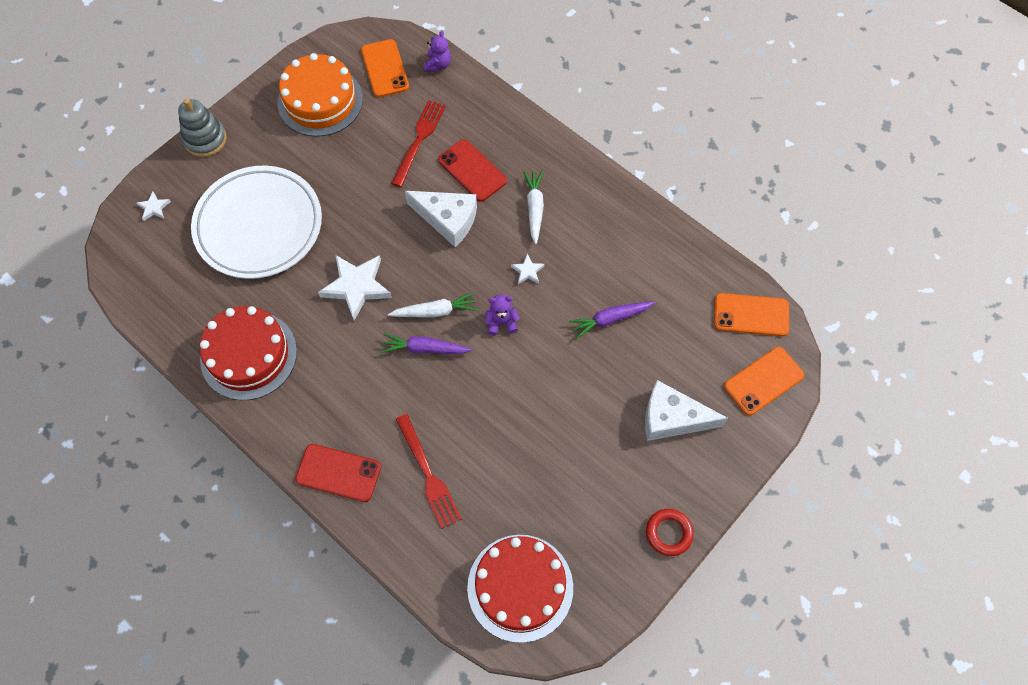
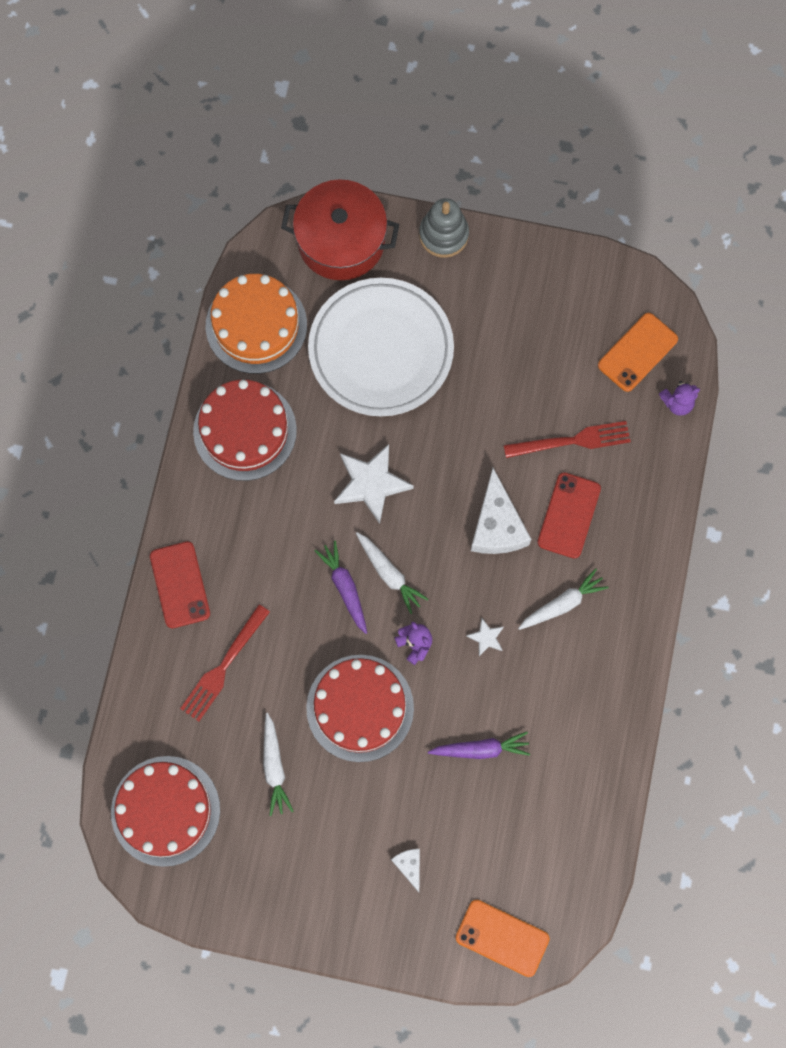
camera: 60 degrees right, 10 degrees up
(154, 208) = (341, 241): white star -> red pot
(320, 101) = (557, 314): orange cake -> orange cake (256, 325)
(526, 388) = (360, 708): none -> red cake
(535, 478) = (274, 767): none -> white carrot
(610, 319) = (481, 749): purple carrot -> purple carrot turned 135 degrees clockwise
(668, 533) = (291, 921): red ring -> none
(672, 418) = (409, 866): white cheese -> white cheese, size x0.50
(751, 315) = (570, 889): orange phone -> none

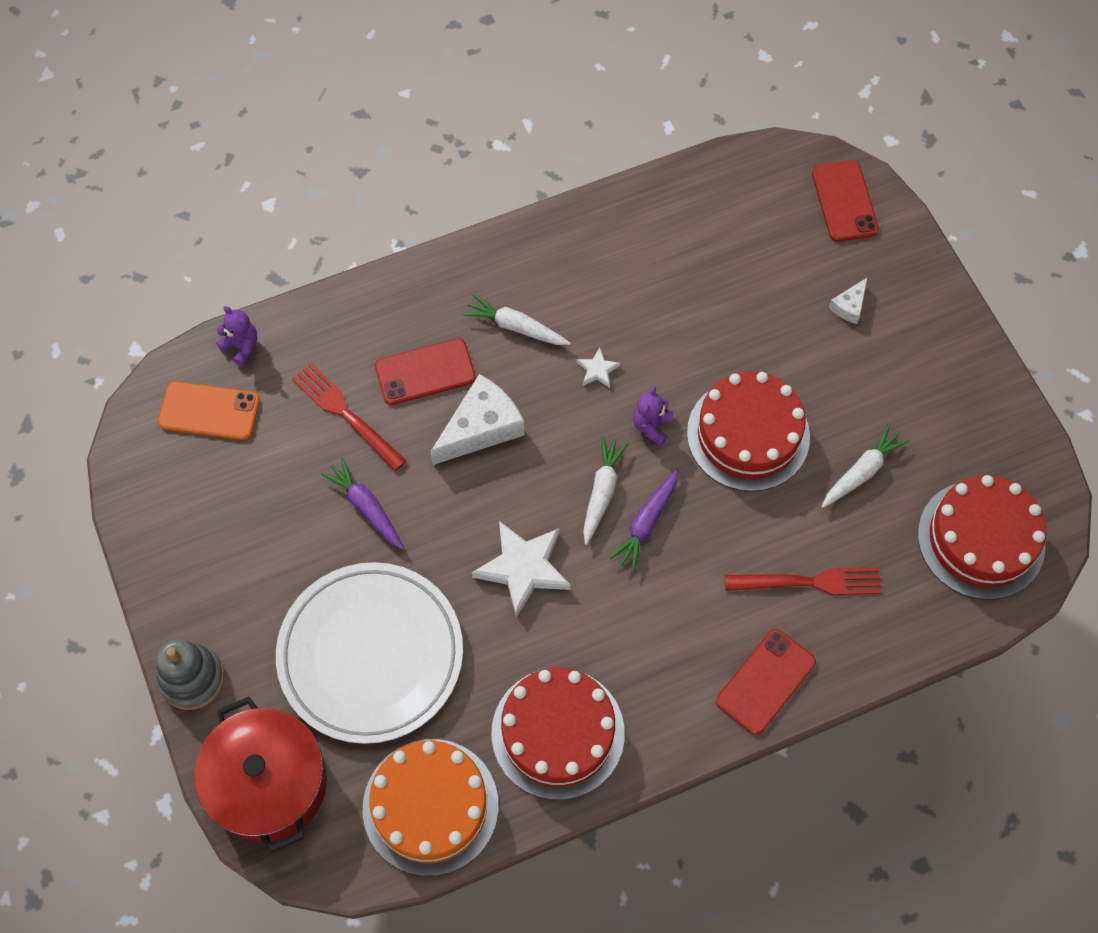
camera: 125 degrees left, 10 degrees down
(481, 749) = (702, 313): purple carrot -> purple carrot (366, 507)
(502, 938) = (844, 201): orange phone -> red phone

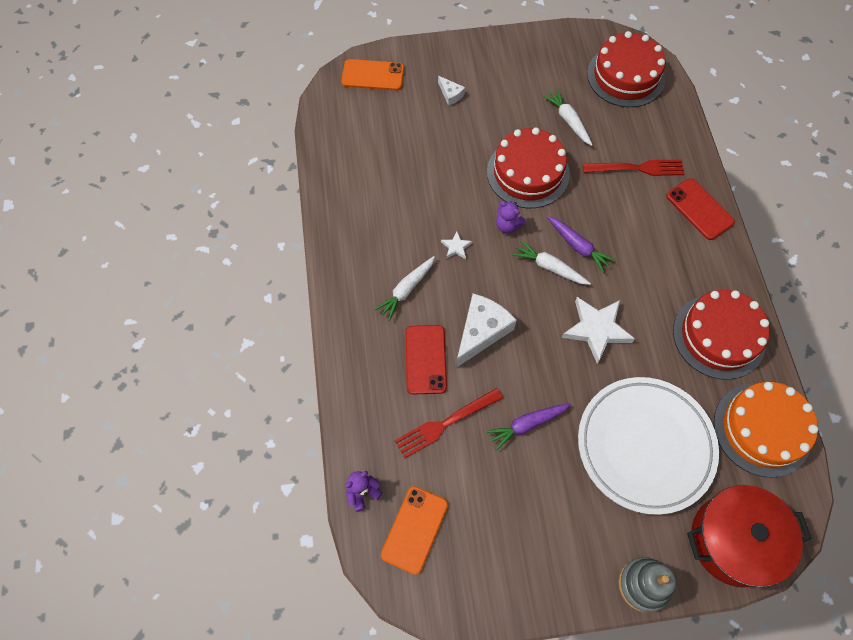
camera: 75 degrees left, 0 degrees up
(481, 427) = (481, 331): white cheese -> white cheese turned 60 degrees clockwise
(809, 582) = (637, 168): red fork -> red fork turned 75 degrees clockwise
(844, 201) = (373, 75): red phone -> orange phone

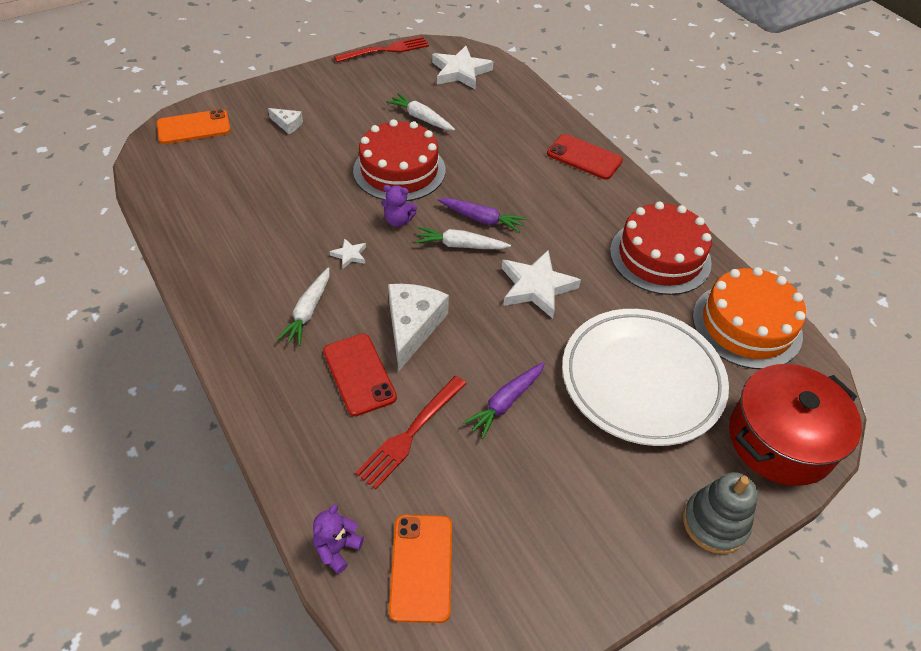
camera: 25 degrees left, 15 degrees down
(625, 76) = (460, 72): red cake -> white star
(637, 168) = (508, 140): red fork -> red fork (385, 50)

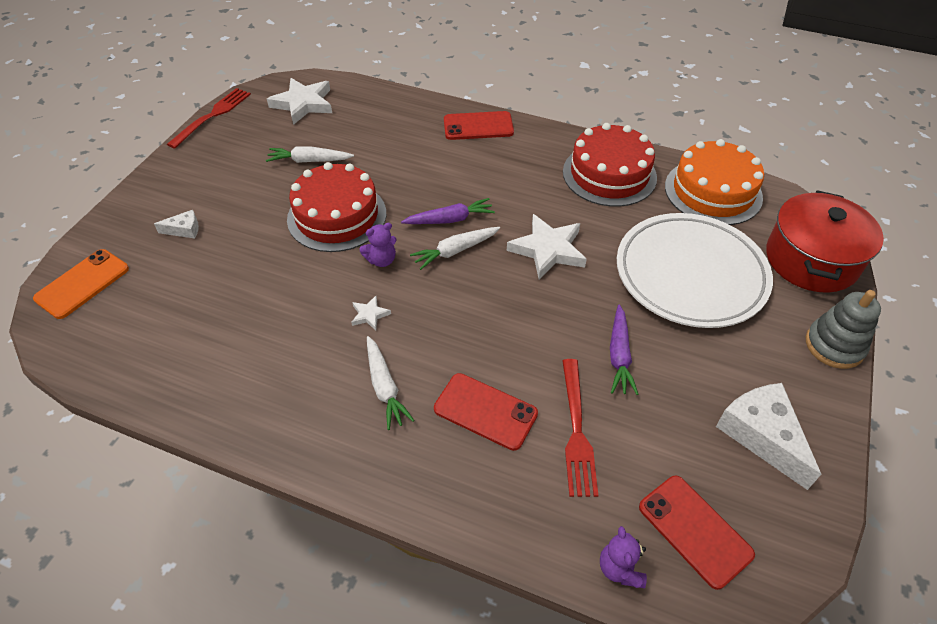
camera: 35 degrees left, 0 degrees up
(412, 326) = (487, 342): white cheese -> white cheese (762, 435)
(421, 567) = (694, 530): orange phone -> red phone

